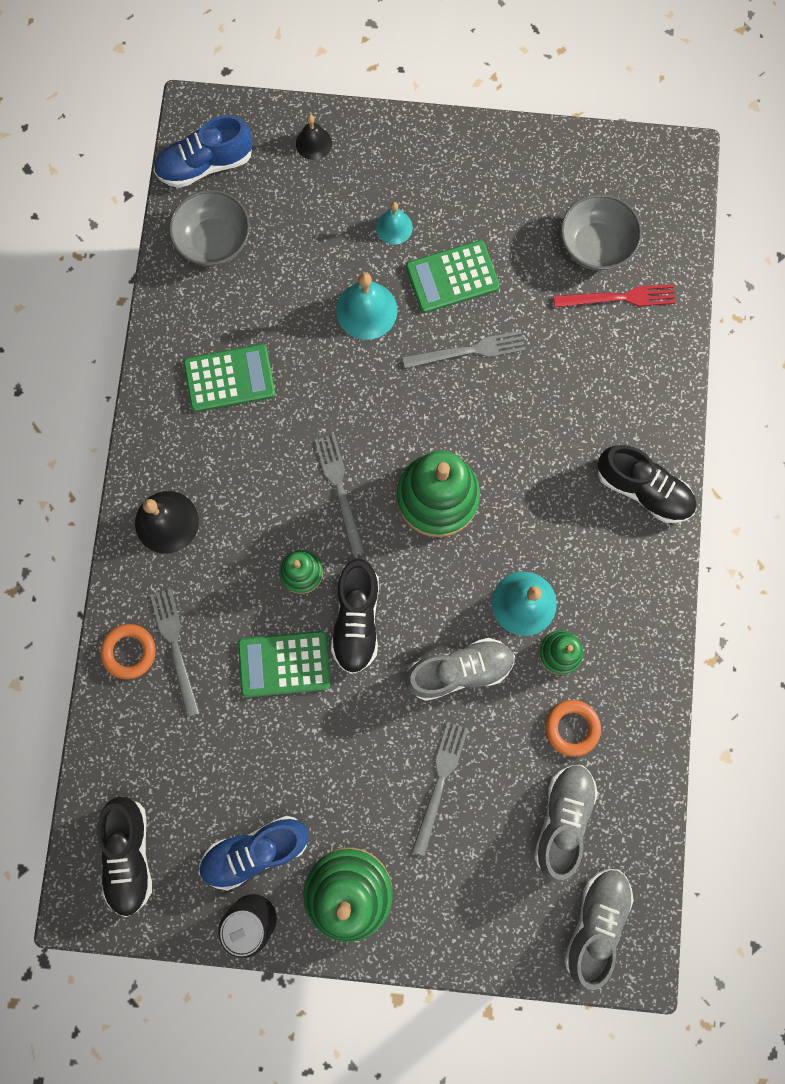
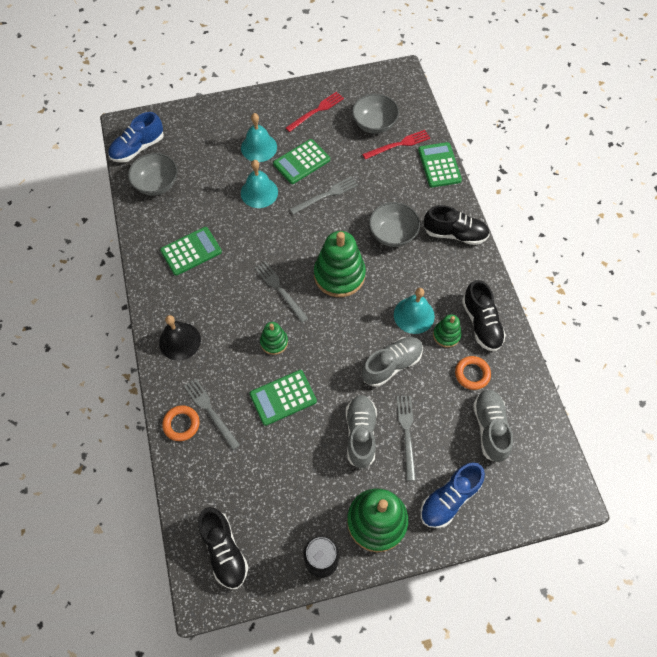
camera: 20 degrees left, 15 degrees down
(255, 850) = (307, 517): blue shoe -> blue shoe (449, 499)
(313, 143) = (197, 120): black bell -> none
(356, 619) = (318, 357): black shoe -> black shoe (481, 323)
(394, 227) = (259, 147): turquoise bell -> turquoise bell, size x1.65
(510, 189) = (316, 111): none -> red fork
(546, 455) = (392, 234): none -> grey bowl
(595, 922) = (537, 482): grey shoe -> grey shoe (360, 434)
(669, 358) = (439, 165): none -> green calculator

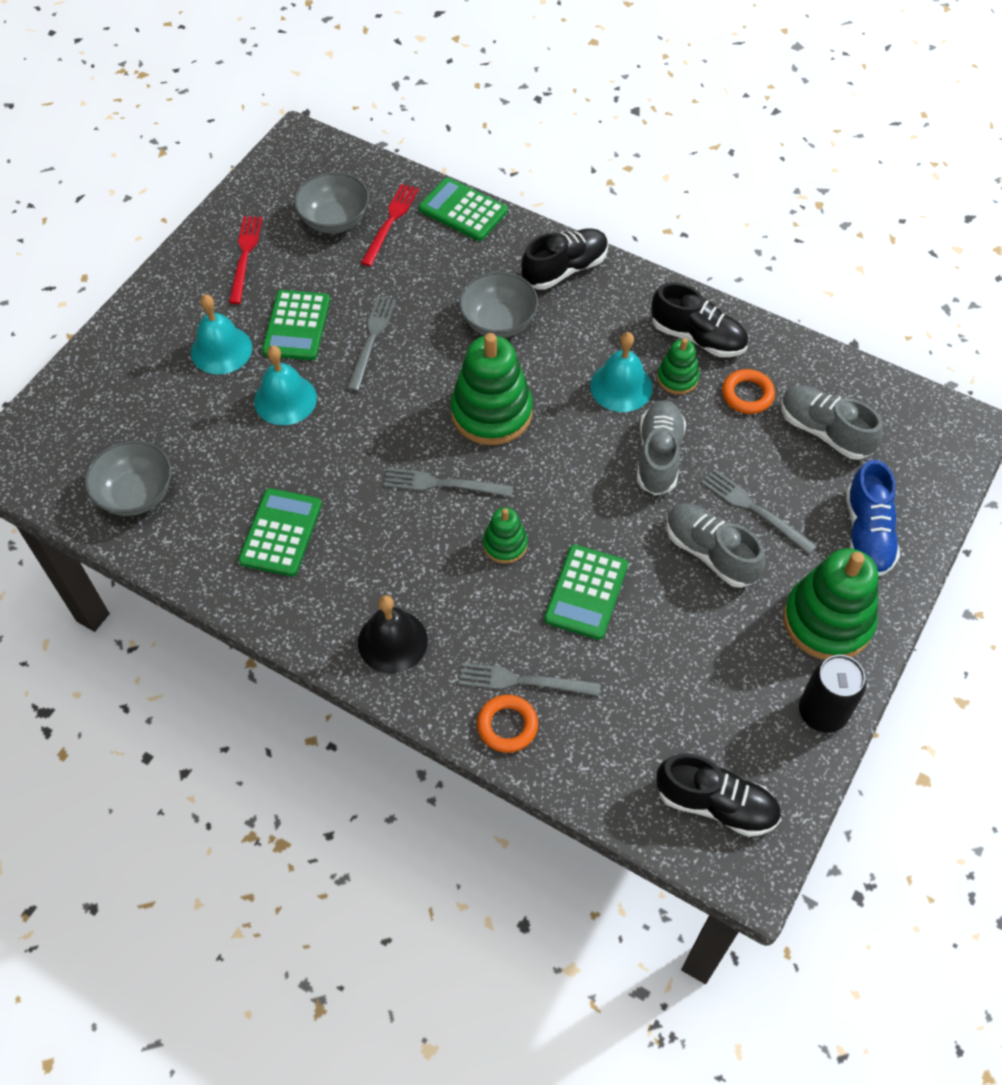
camera: 45 degrees left, 5 degrees down
(138, 148) = (54, 472): blue shoe -> none

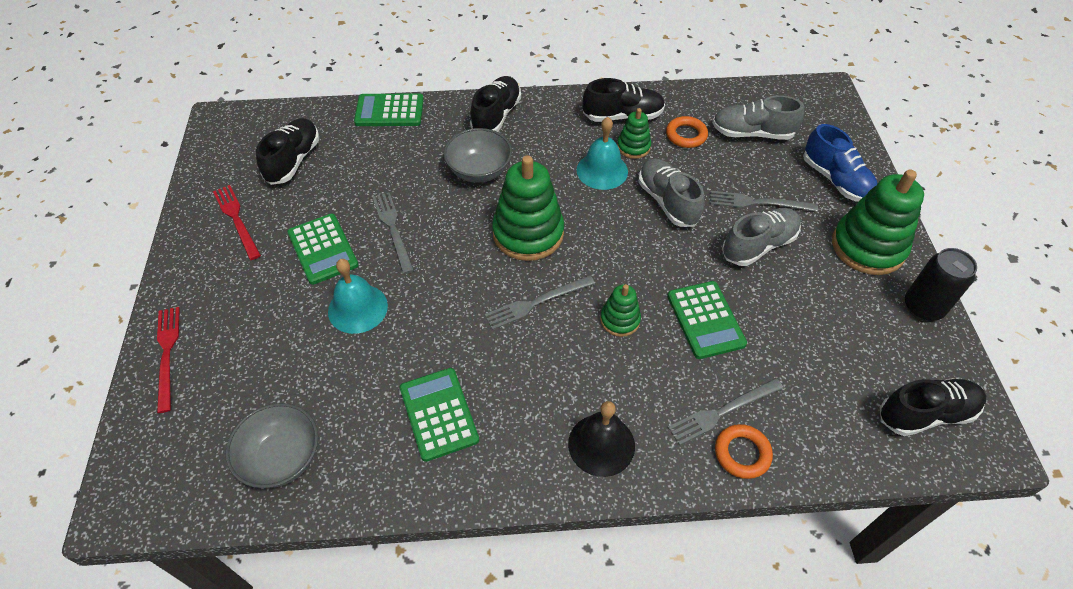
camera: 35 degrees left, 5 degrees down
(221, 350) = (271, 299): turquoise bell -> none
(335, 220) = (293, 161): grey bowl -> black shoe
(390, 222) = (340, 142): red fork -> red fork (167, 354)
(710, 553) = (758, 245): grey shoe -> grey shoe turned 135 degrees clockwise

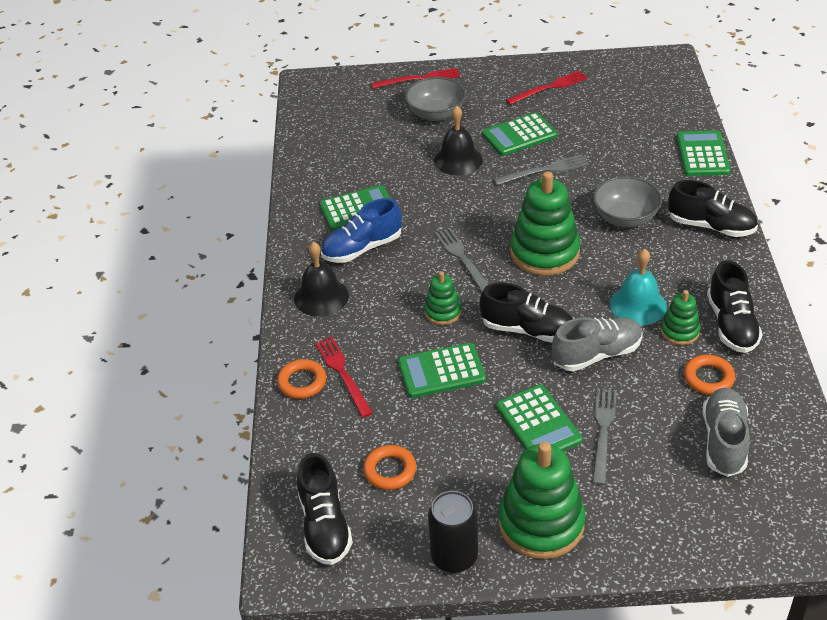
camera: 95 degrees right, 10 degrees down
(282, 458) = (331, 140): grey bowl -> grey bowl (436, 114)
(293, 161) = (622, 106): black shoe -> black shoe (527, 330)
(357, 308) = (458, 160): turquoise bell -> black bell
(722, 412) = (342, 373): grey fork -> red fork
(758, 245) = (538, 423): grey shoe -> green calculator
(836, 180) = (650, 513): blue shoe -> blue shoe (362, 248)
(843, 360) = (390, 470): none -> orange ring

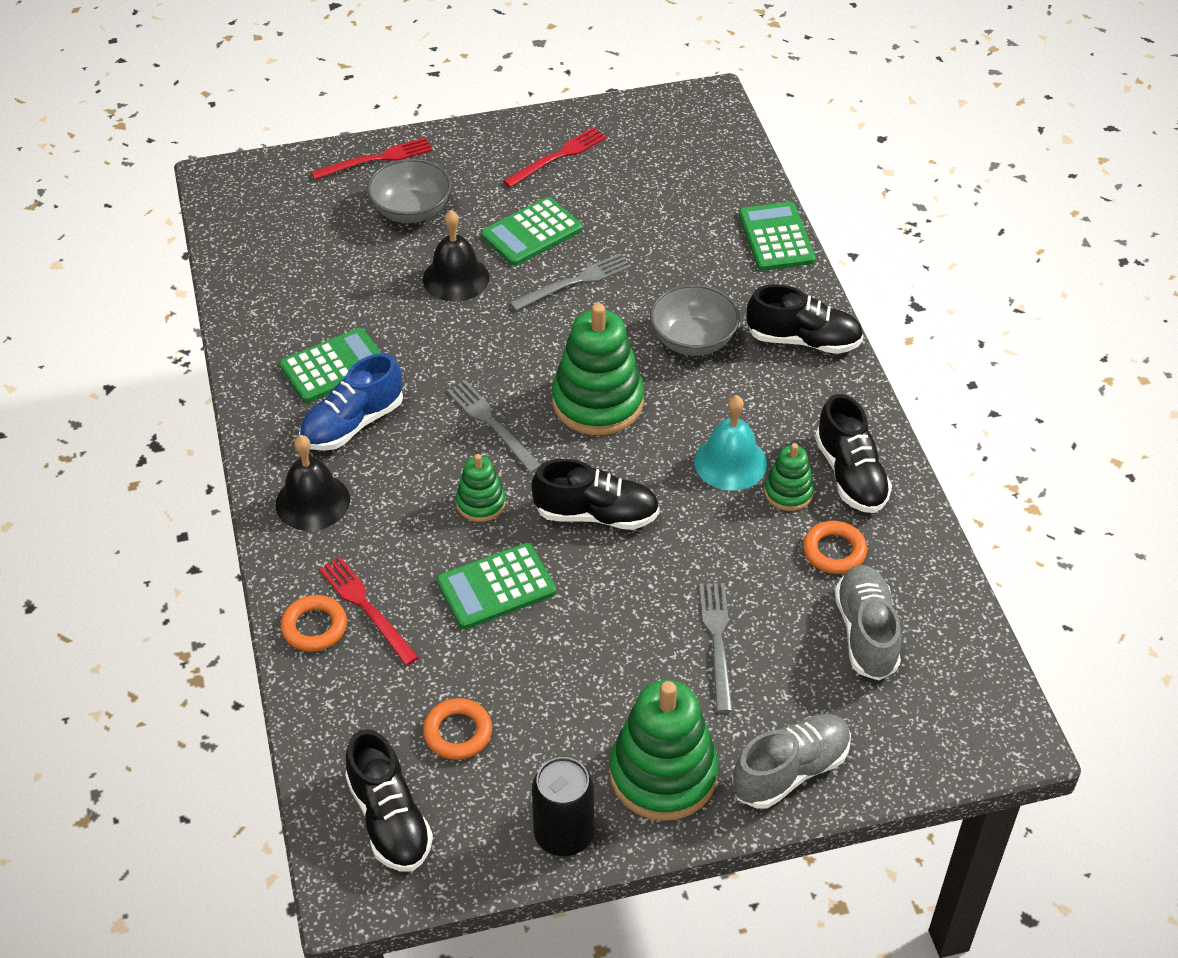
camera: 15 degrees left, 5 degrees up
(538, 423) = (634, 642): green calculator -> none
(596, 354) = (690, 537): grey shoe -> grey shoe (790, 771)

